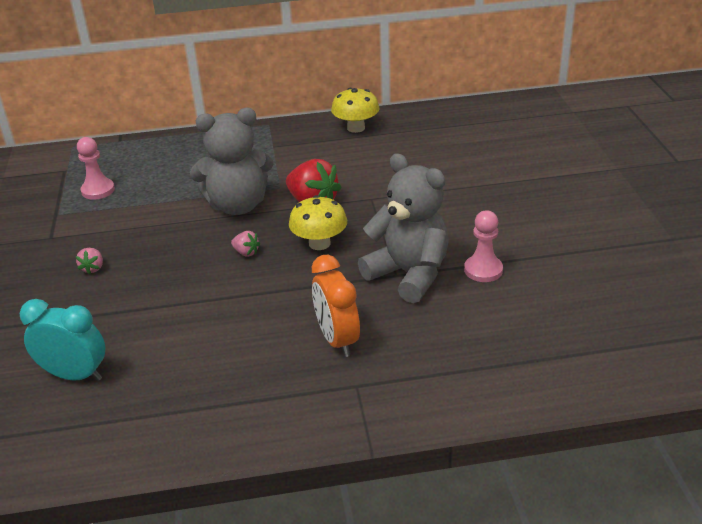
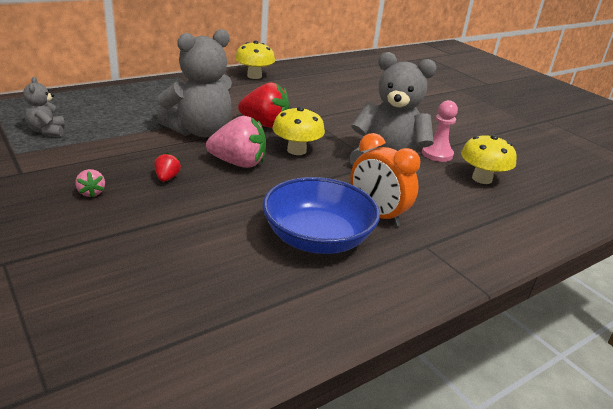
camera: 30 degrees left, 5 degrees down
(75, 375) = (146, 289): turquoise clock -> none
(98, 190) = (47, 131): pink pawn -> grey teddy bear
(166, 261) = (167, 178): none -> red strawberry
(246, 252) = (238, 163): pink strawberry -> pink strawberry, size x2.10
(254, 355) = (317, 238): none -> blue bowl
(507, 313) = (482, 179): none -> yellow mushroom

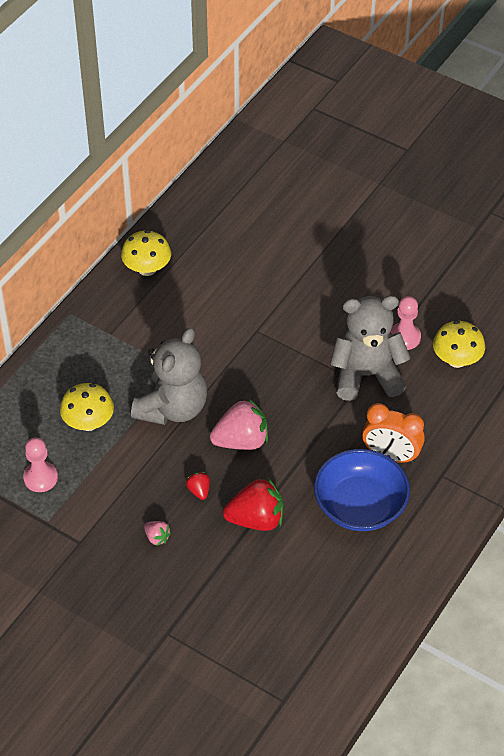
camera: 20 degrees left, 20 degrees up
(47, 131) = (40, 478): grey teddy bear -> pink pawn
(265, 124) = (222, 365): red strawberry -> red strawberry (256, 519)
(296, 150) = (278, 395): yellow mushroom -> yellow mushroom (88, 422)

